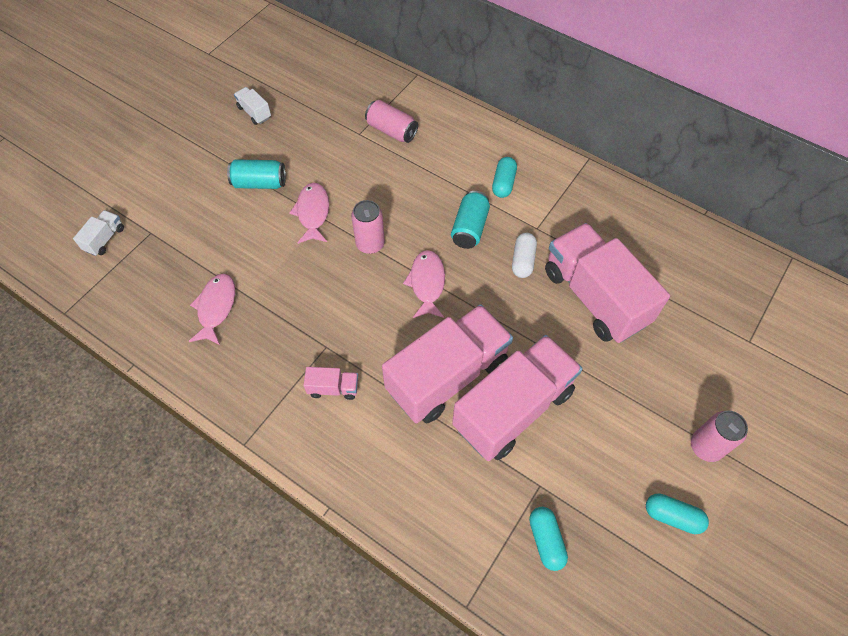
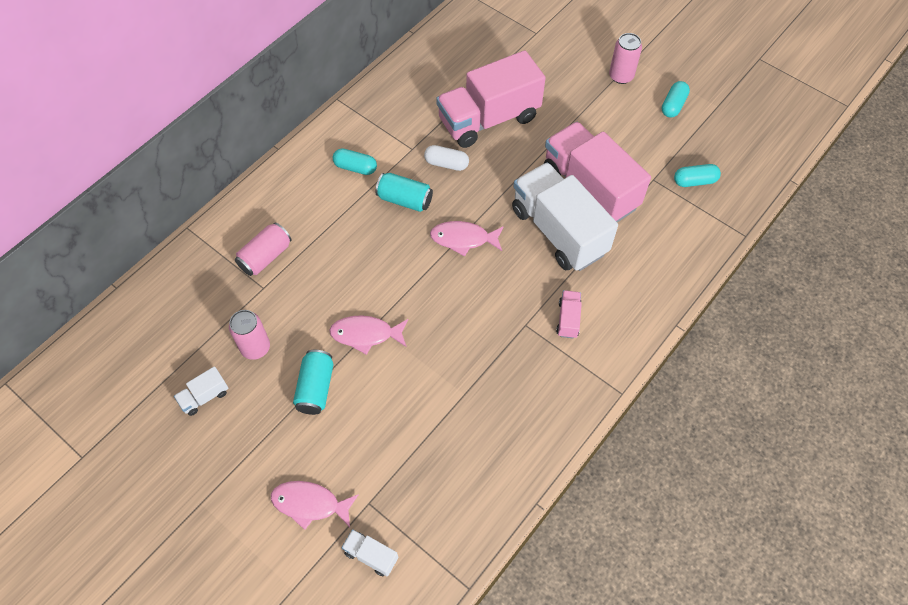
camera: 85 degrees left, 0 degrees up
(216, 308) = (475, 425): pink fish -> pink fish (310, 504)
(370, 244) = (412, 283): pink can -> pink can (255, 347)
(447, 375) = (558, 231): pink truck -> white truck

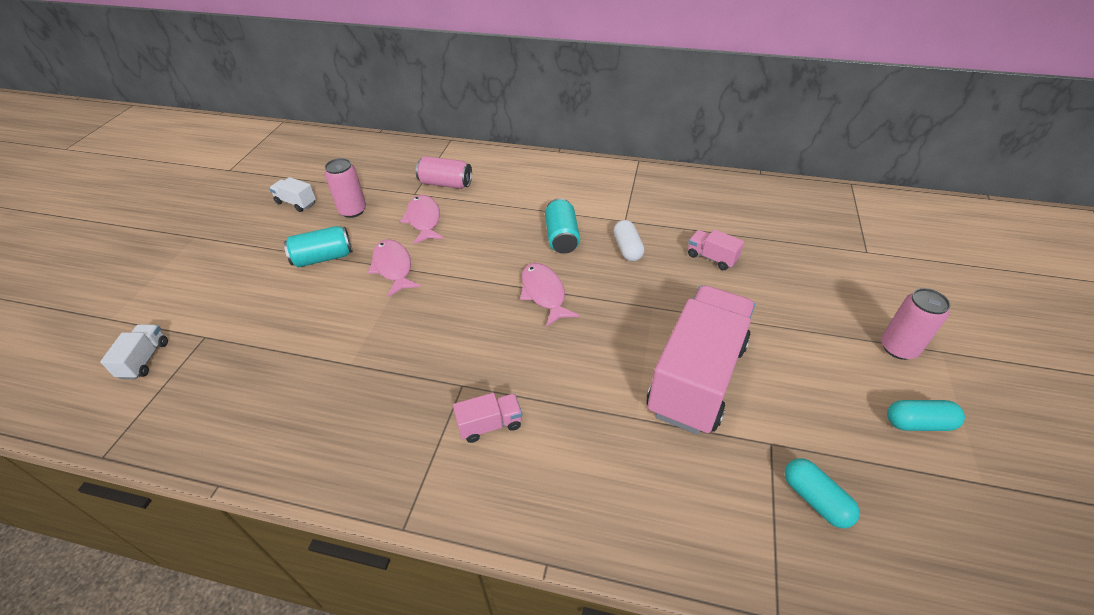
camera: 65 degrees right, 15 degrees down
(310, 504) = (199, 298): pink fish -> pink fish (424, 220)
(355, 167) = (574, 196): turquoise capsule -> none
(489, 119) = (711, 258): pink truck -> pink truck, size x0.41
(558, 231) = (610, 369): white truck -> none

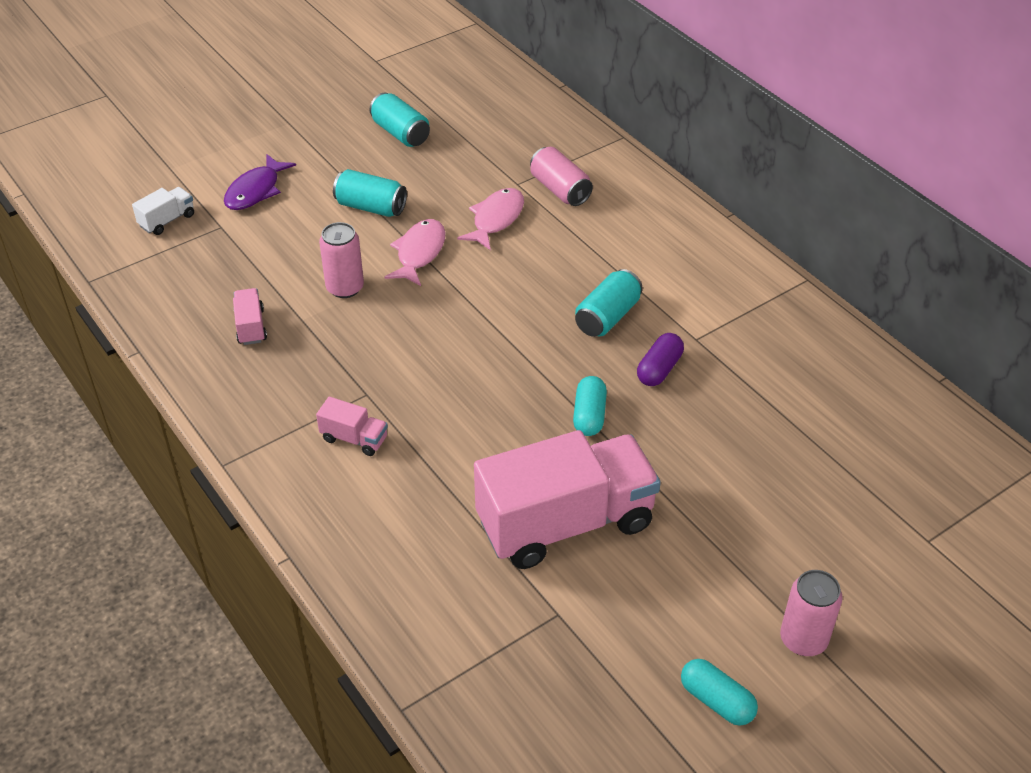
camera: 40 degrees right, 0 degrees up
(212, 295) = (255, 191): none -> purple fish
(296, 203) = (400, 133): white truck -> turquoise can
(353, 211) = (442, 171): pink can -> pink can (345, 288)
(544, 293) = (523, 361): pink fish -> none
(627, 248) = (659, 369): white capsule -> purple capsule
(711, 258) = (735, 433): pink truck -> pink truck (251, 327)
(815, 499) = (536, 674): turquoise capsule -> turquoise capsule (589, 415)

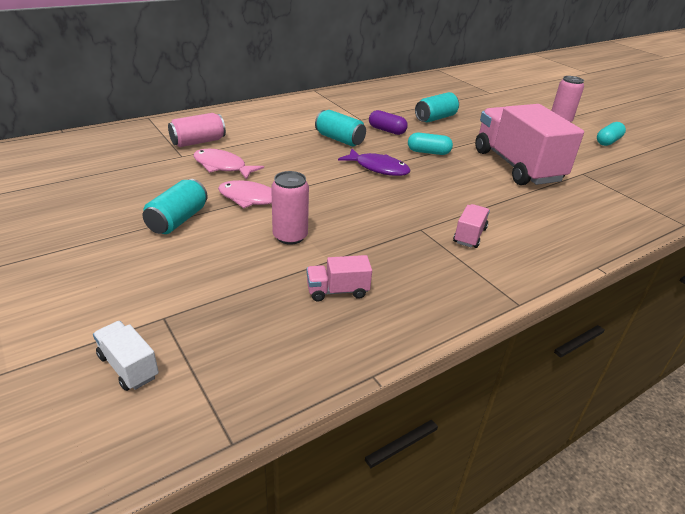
camera: 90 degrees left, 10 degrees down
(255, 191) = (108, 292): purple fish -> purple fish (378, 168)
(400, 133) = (69, 201): turquoise can -> turquoise can (435, 118)

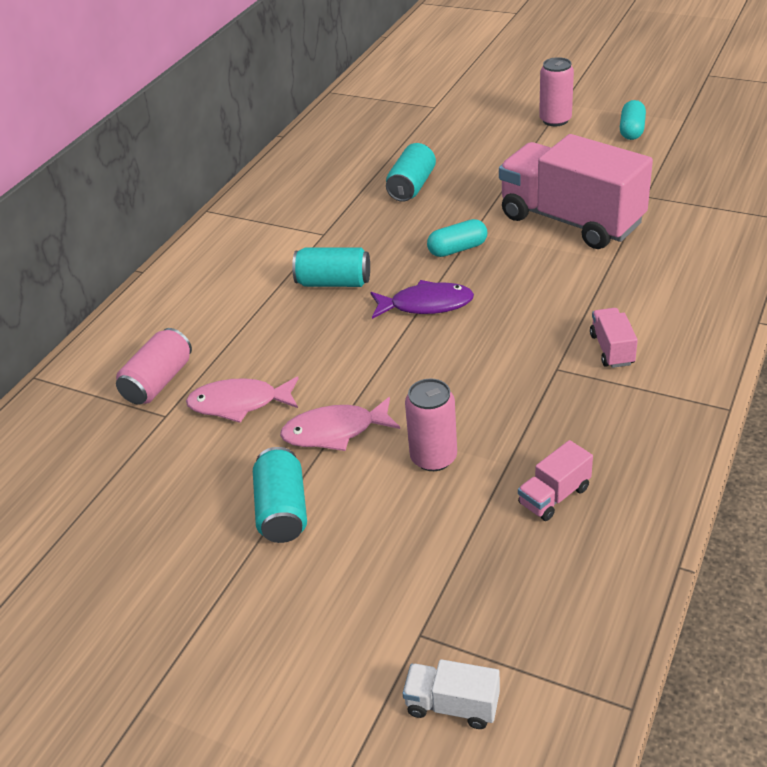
camera: 25 degrees left, 5 degrees up
(386, 130) = (375, 238): purple capsule -> none

